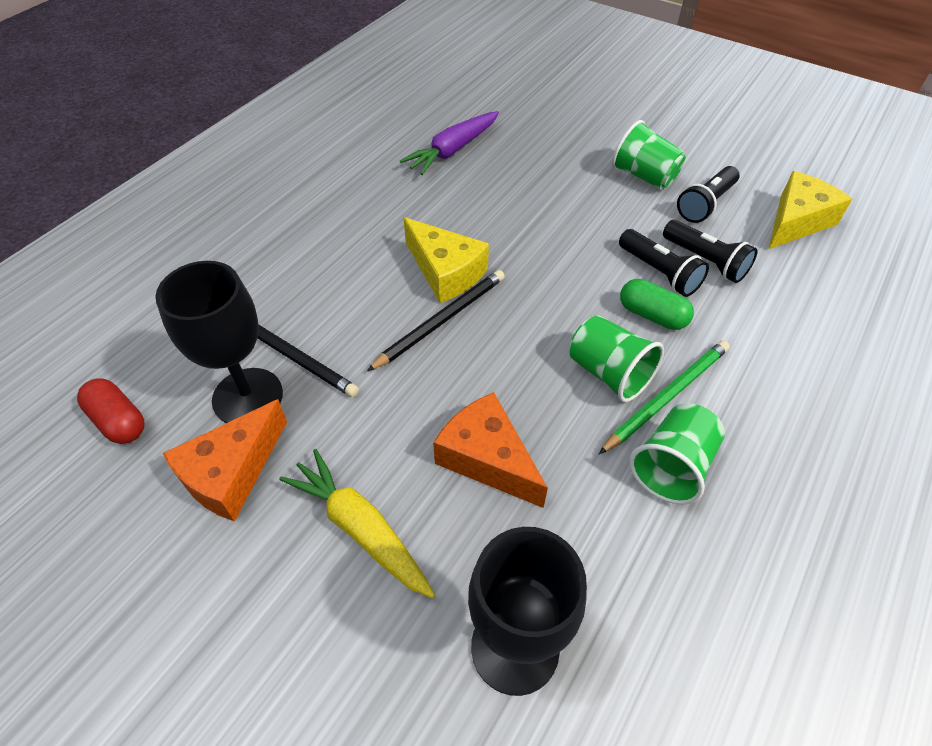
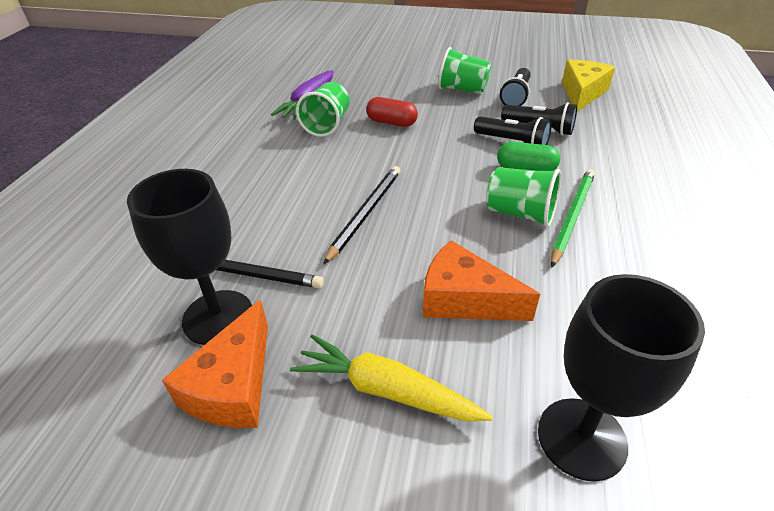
camera: 20 degrees left, 10 degrees down
(119, 421) = (87, 378): red capsule -> red capsule (391, 122)
(445, 272) = (349, 180): yellow cheese -> none
(672, 466) = (608, 261): green cup -> green cup (327, 124)

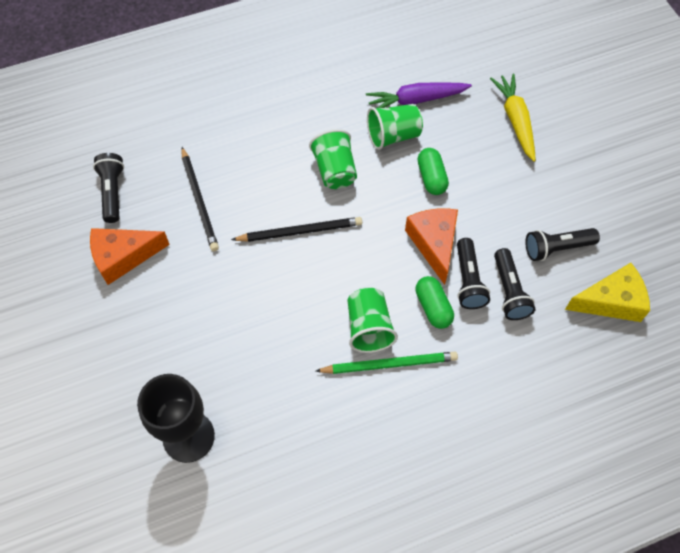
camera: 55 degrees right, 20 degrees up
(124, 351) = (112, 192): none -> black flashlight
(218, 317) = (160, 216): black goblet -> none
(386, 390) = (163, 329): yellow carrot -> yellow carrot (515, 120)
(391, 122) = (431, 177): red capsule -> green capsule
(462, 90) = (534, 199): green cup -> green cup (335, 170)
(464, 299) = (255, 333): orange cheese -> orange cheese (434, 244)

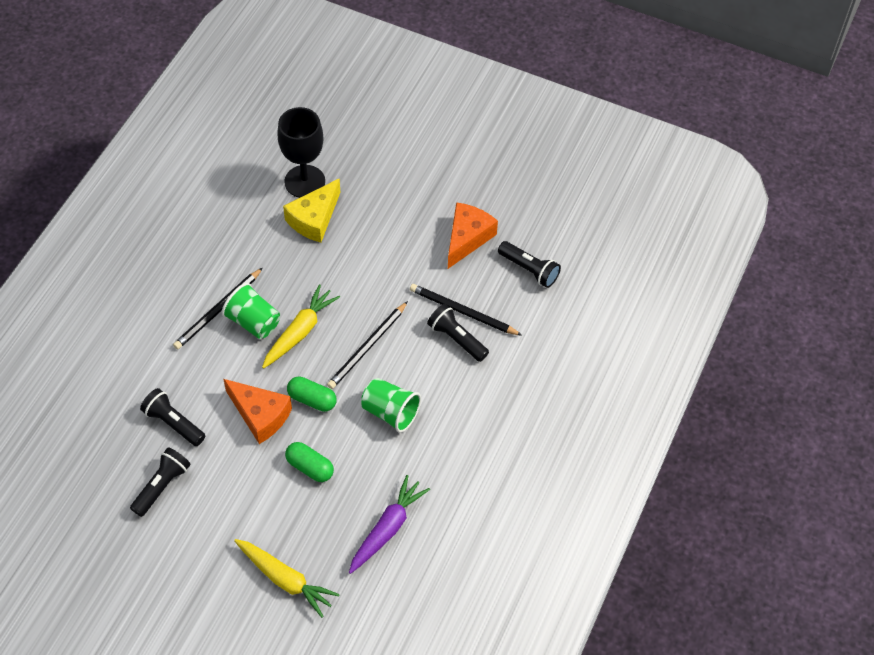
camera: 135 degrees right, 5 degrees down
(339, 287) = (300, 332): none -> yellow carrot
(389, 364) = (218, 311): green pencil -> black pencil
(393, 136) = (374, 479): green cup -> none
(433, 307) = (220, 369): green capsule -> green capsule (312, 399)
(468, 280) = (211, 407): black flashlight -> black flashlight (456, 339)
(611, 301) = (89, 475): yellow cheese -> yellow cheese (314, 219)

